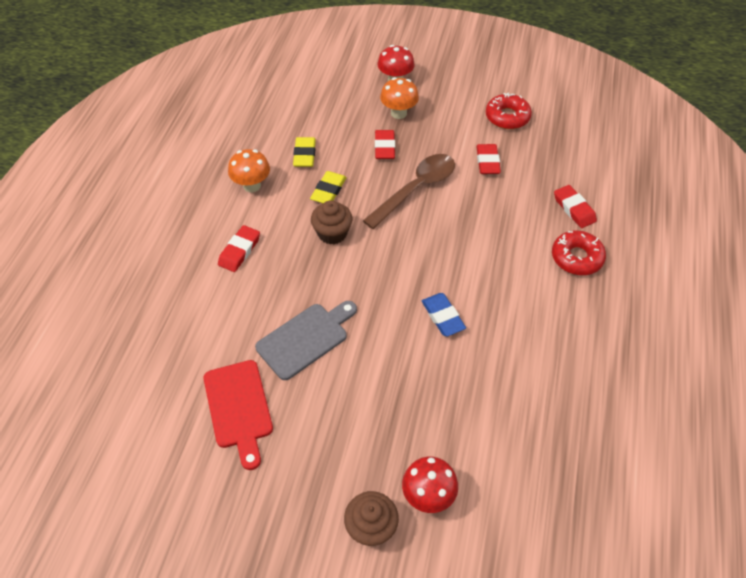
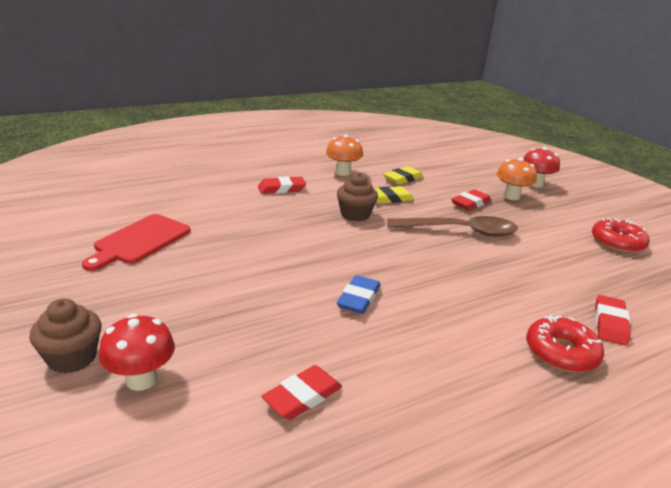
camera: 45 degrees right, 25 degrees down
(305, 338) = (241, 242): grey cutting board -> none
(487, 162) = (555, 252): red eraser -> red eraser (302, 397)

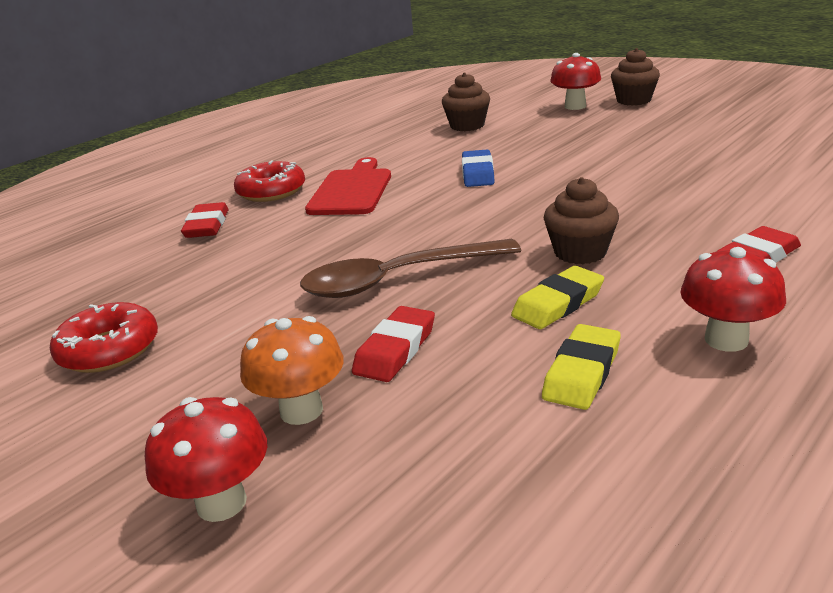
camera: 165 degrees right, 0 degrees up
(139, 241) = (759, 148): red cutting board -> red cutting board (351, 190)
(302, 397) = (467, 126): red eraser -> brown cupcake
(343, 172) = (726, 340): orange mushroom -> red mushroom

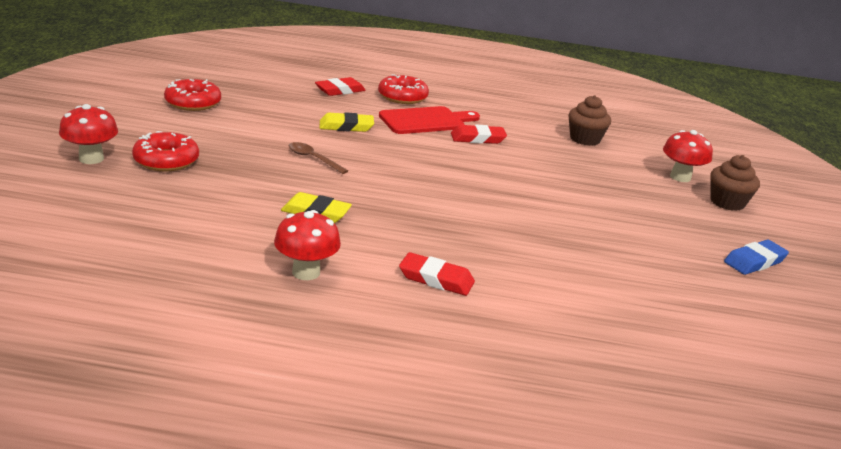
camera: 50 degrees right, 0 degrees up
(301, 410) = (166, 160): orange mushroom -> red donut
(395, 350) = (234, 173): red eraser -> red eraser (477, 138)
(397, 279) = (313, 159): brown spoon -> brown spoon, size x0.50
(477, 173) = (493, 158): blue eraser -> blue eraser (754, 261)
(580, 252) = (392, 212): brown cupcake -> none
(582, 373) = (241, 229): yellow eraser -> yellow eraser (346, 126)

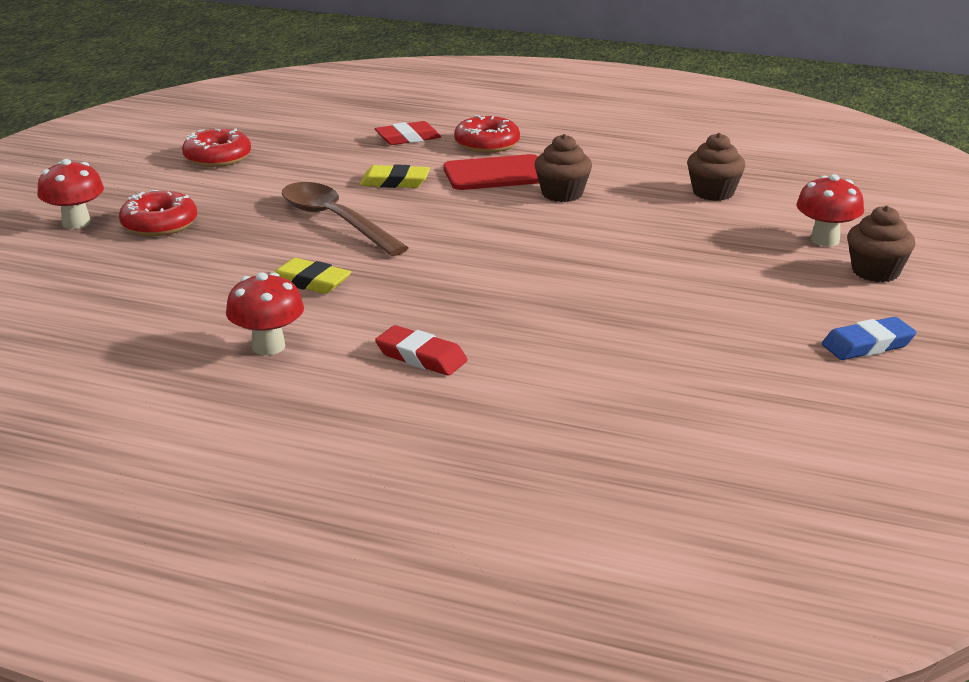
camera: 15 degrees right, 0 degrees up
(313, 159) = (335, 221): brown spoon -> brown spoon, size x1.99
(477, 138) = (562, 194): red eraser -> brown cupcake

